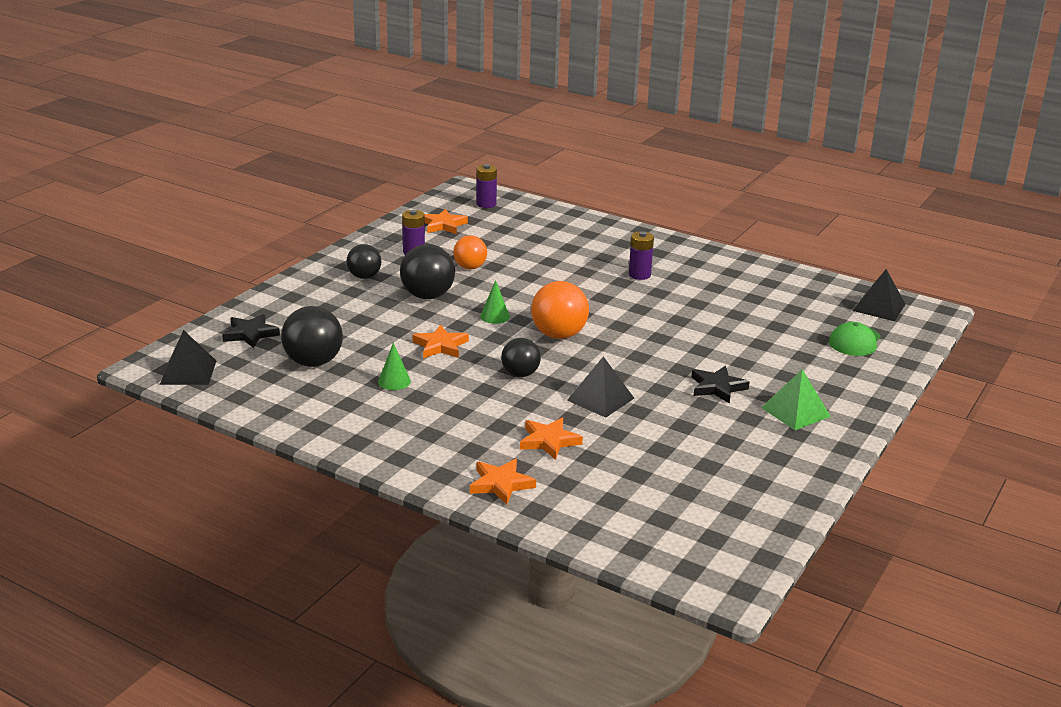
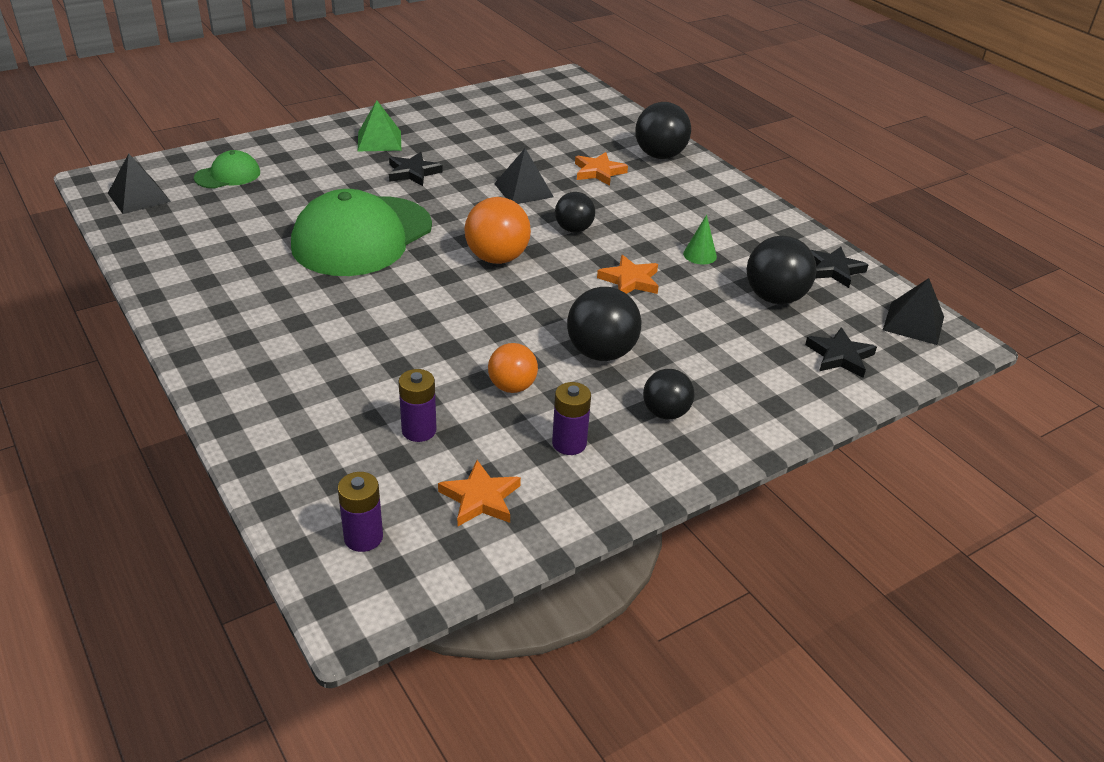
camera: 155 degrees left, 10 degrees up
(265, 400) = (833, 270): none -> black star
(495, 316) = (544, 300): green cone -> none
(501, 484) = (660, 155): orange star -> black ball
(639, 275) = (316, 309): purple battery -> purple battery (419, 430)
(677, 324) = (362, 236): none -> green cap

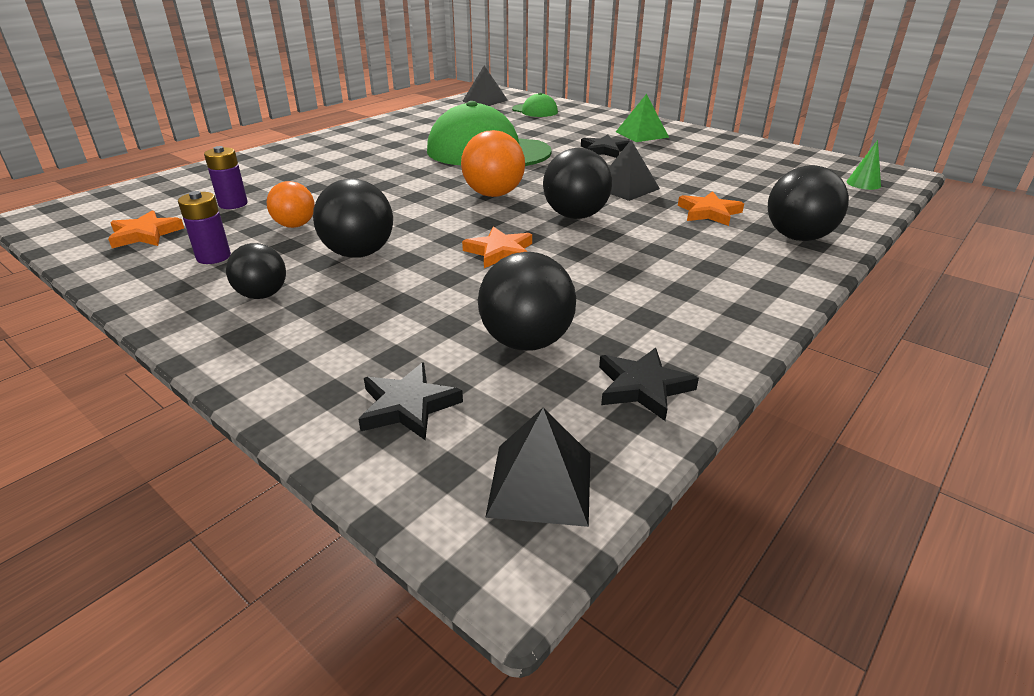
camera: 75 degrees right, 5 degrees down
(363, 537) = (112, 207): purple battery -> none
(573, 229) = (575, 216): black ball -> black ball, size x1.55
(700, 255) = (587, 283): green cone -> green cone (863, 183)

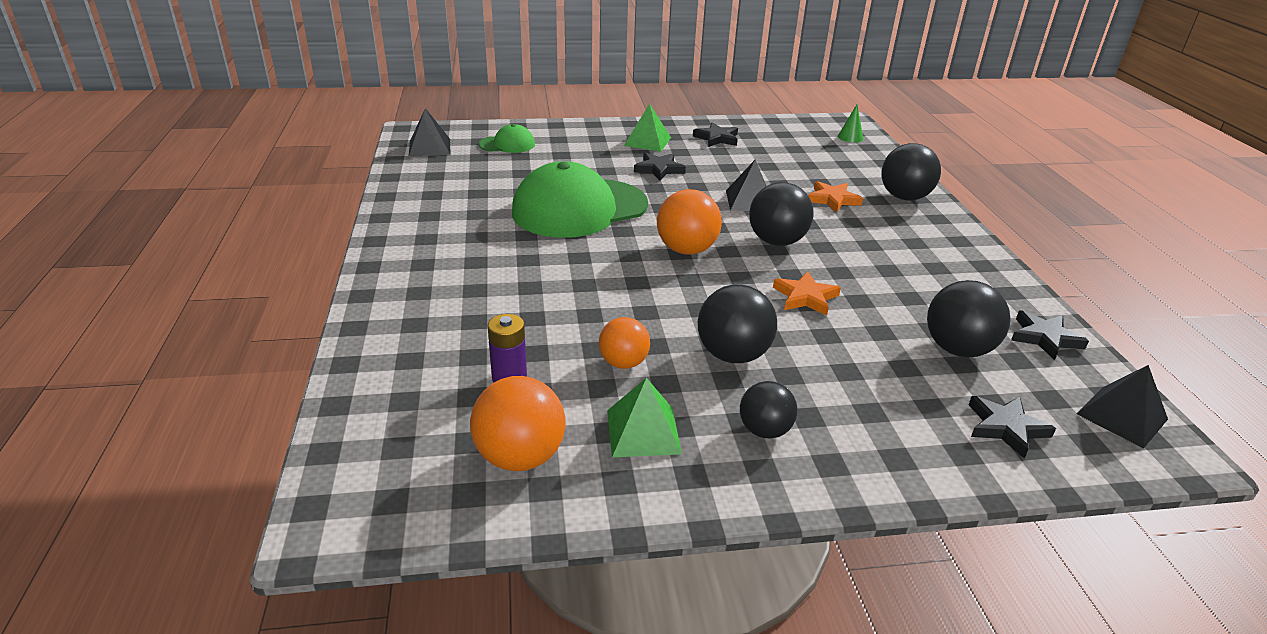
camera: 50 degrees left, 0 degrees up
(145, 234) = (520, 457): orange star -> orange ball
(213, 257) = (643, 431): purple battery -> green pyramid
(710, 148) = (717, 138): none -> black star

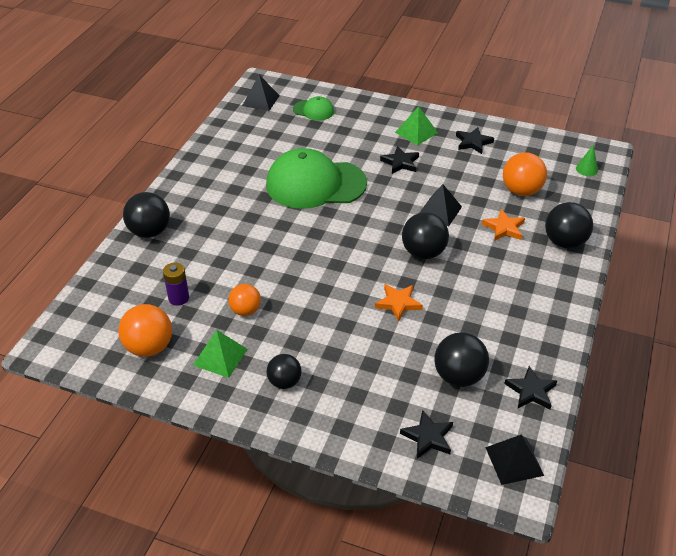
camera: 30 degrees right, 10 degrees up
(686, 250) = (355, 240): orange ball -> orange ball (521, 191)
(733, 355) = (312, 328): black ball -> black ball (149, 232)

